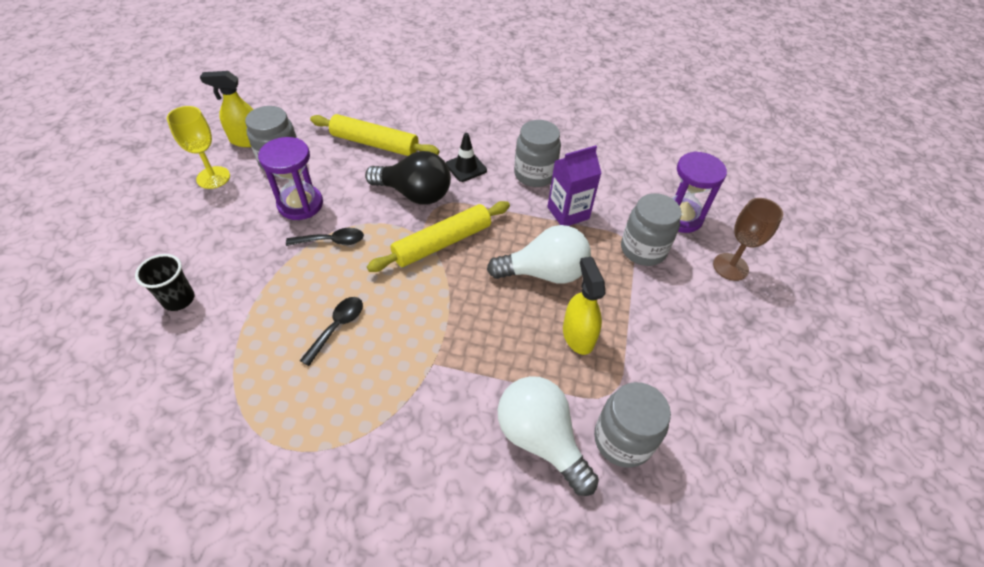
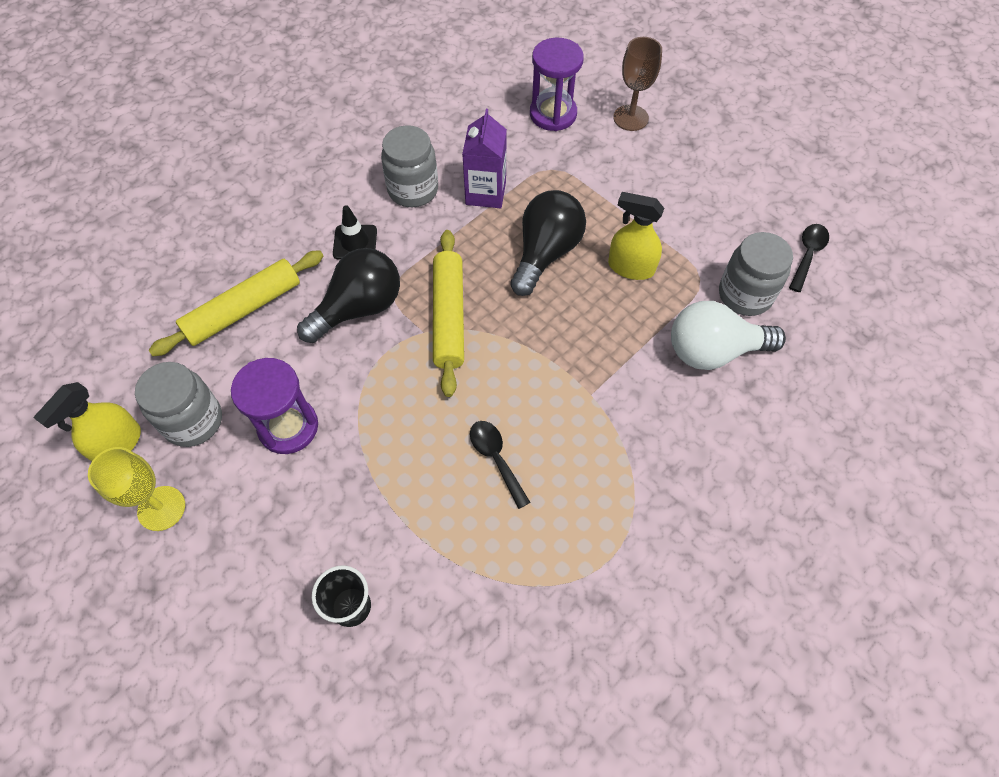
camera: 55 degrees left, 10 degrees up
(332, 241) = (372, 417): black spoon -> black spoon (807, 255)
(544, 273) = (546, 253): white light bulb -> black light bulb
(643, 250) = (570, 165): grey jar -> none

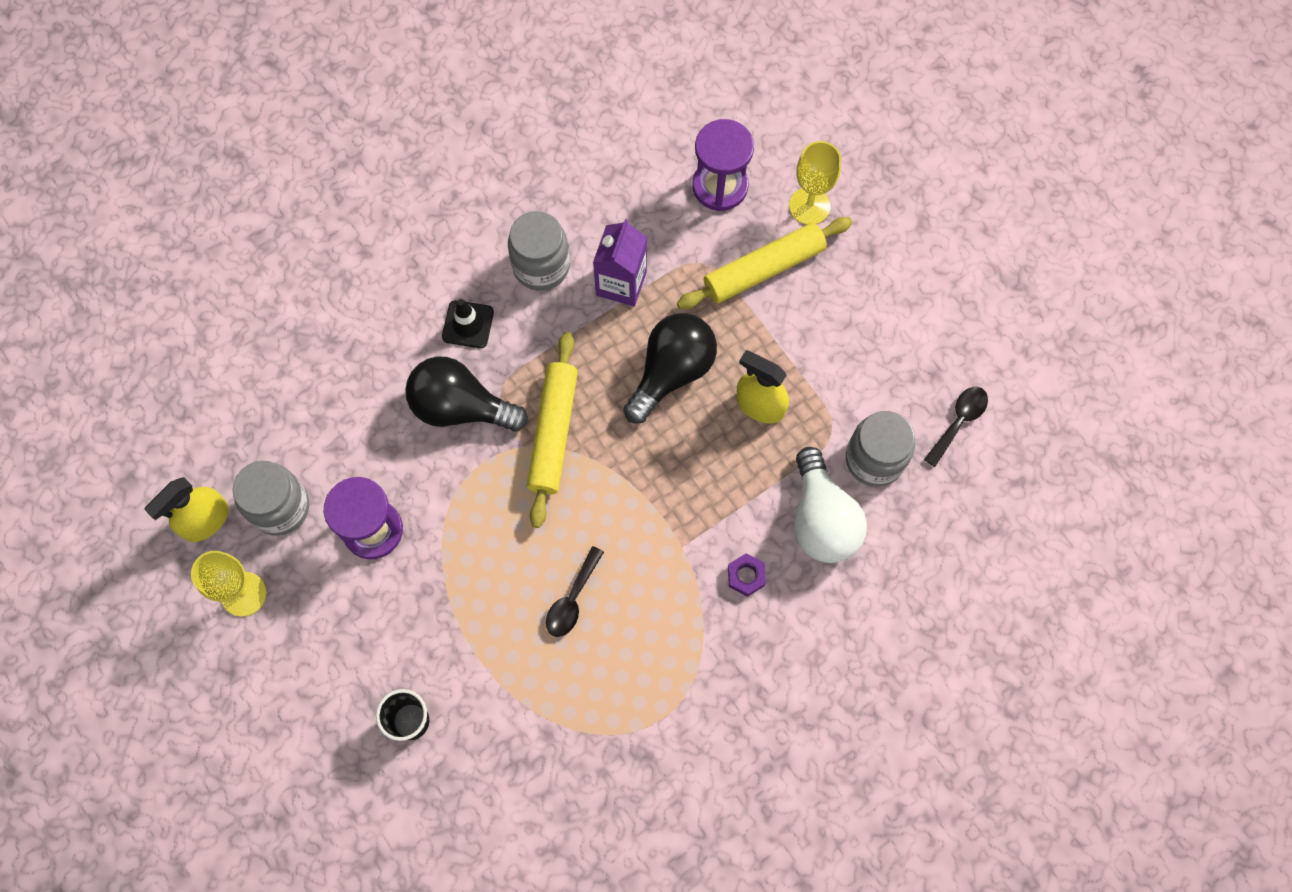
camera: 10 degrees right, 10 degrees up
(243, 310) = (341, 388): yellow rolling pin -> yellow rolling pin (764, 269)
(359, 308) = (461, 407): black light bulb -> black light bulb turned 135 degrees counterclockwise
(496, 458) = (572, 599): black spoon -> black spoon turned 135 degrees counterclockwise
(630, 118) = (809, 206): brown goblet -> yellow goblet
(658, 410) = (746, 576): none -> purple nut
(713, 351) = (821, 519): white light bulb -> white light bulb turned 105 degrees counterclockwise

